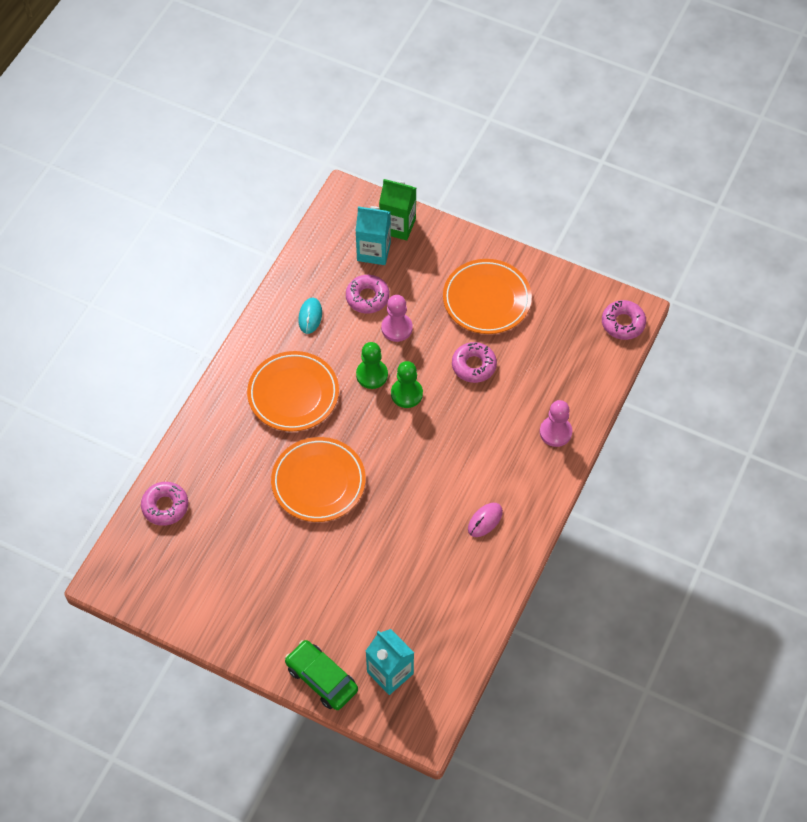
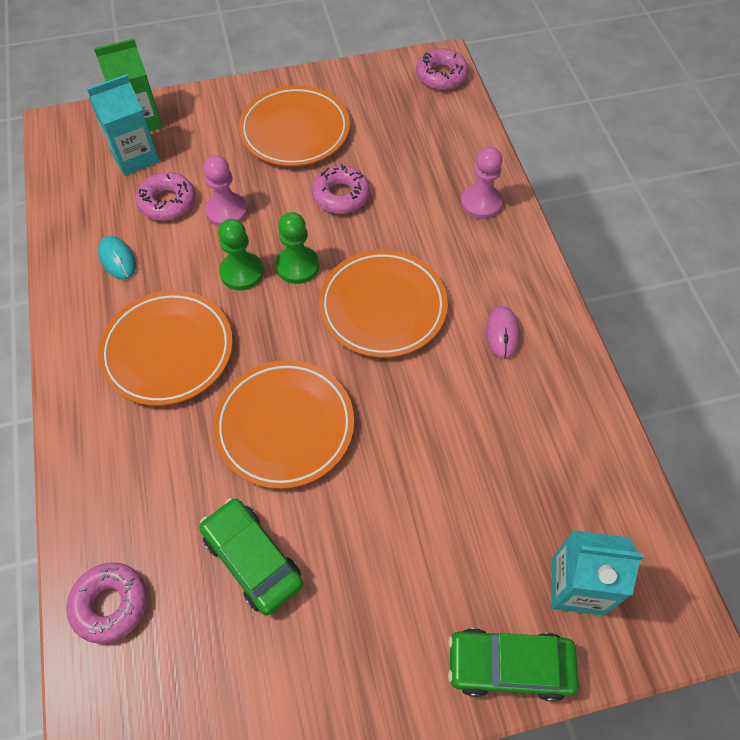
camera: 40 degrees left, 0 degrees up
(246, 537) = (253, 559): none -> green car
(432, 454) = (383, 307): none -> orange plate

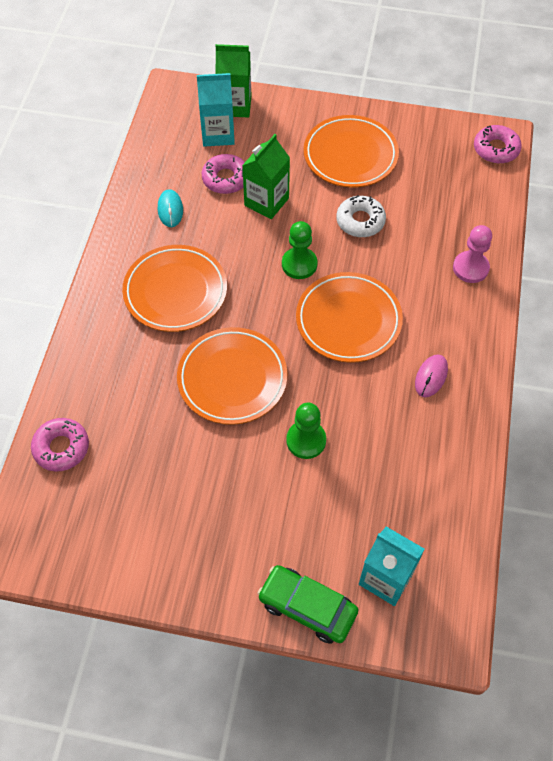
camera: 25 degrees right, 0 degrees up
(226, 211) = (266, 202): pink pawn -> green carton
(241, 272) = (255, 253): green pawn -> green pawn (306, 440)
(253, 559) = (166, 460): green car -> none
(341, 195) = (360, 221): pink donut -> white donut

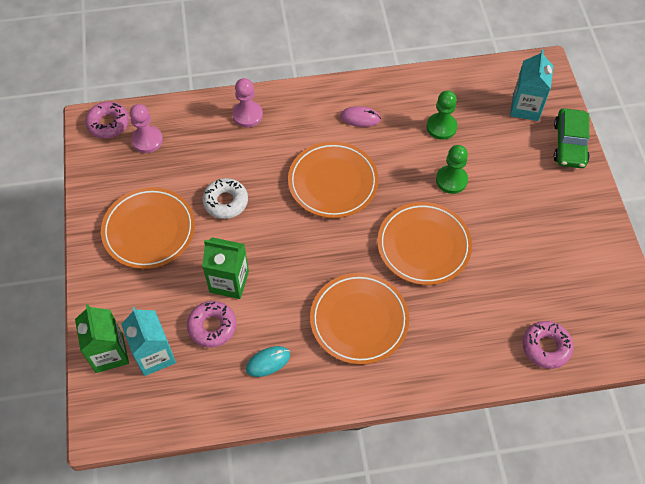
camera: 110 degrees left, 0 degrees up
(299, 264) = (290, 234): green pawn -> green pawn (441, 127)
(463, 175) = (147, 140): none -> pink pawn

